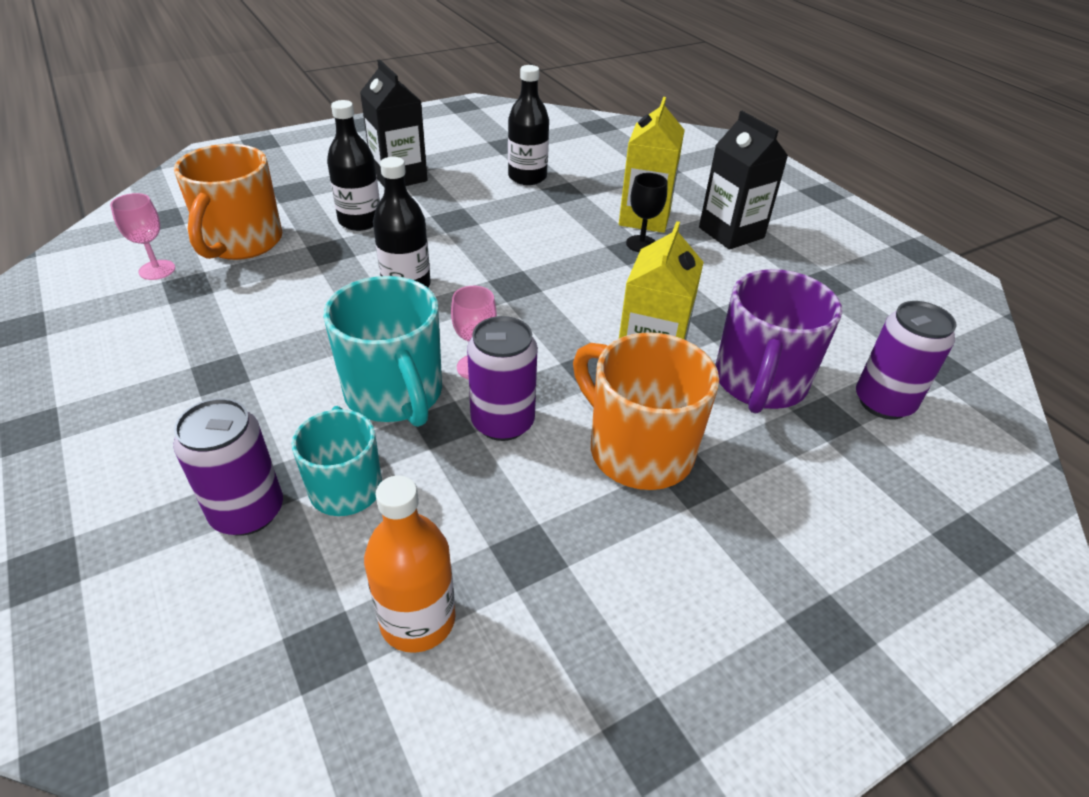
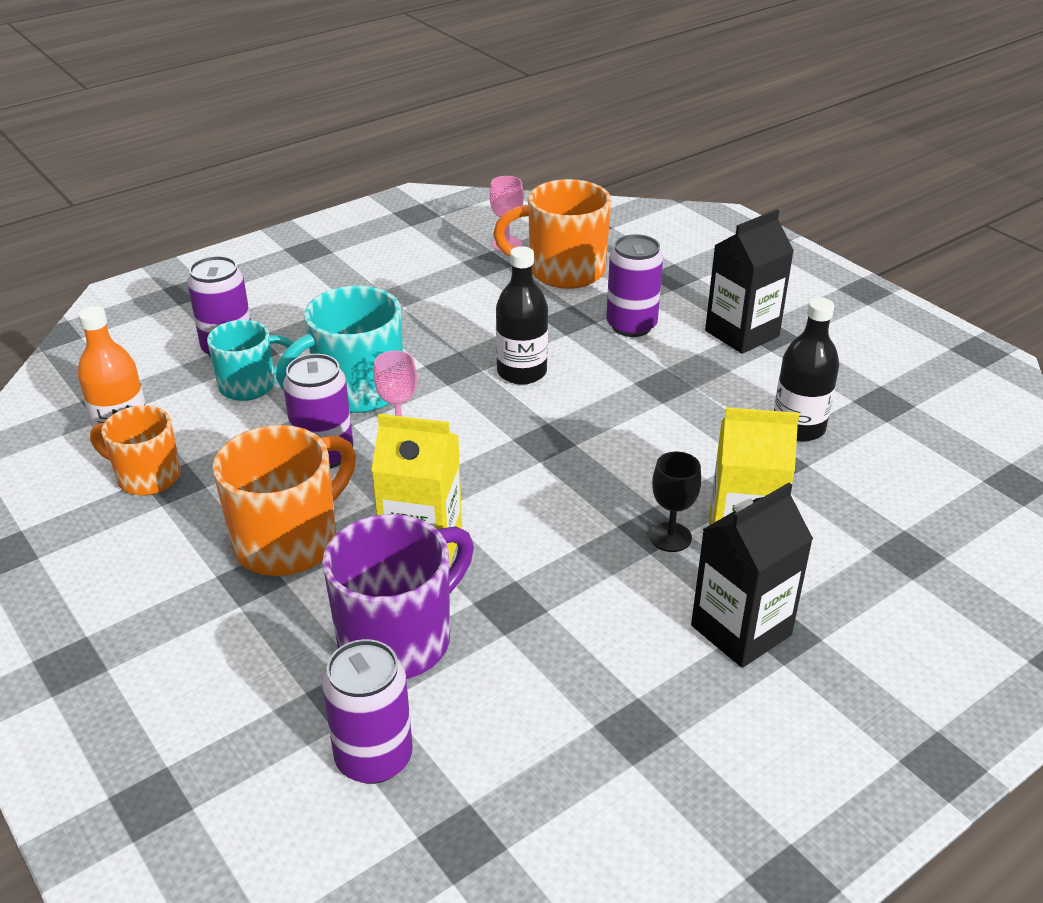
camera: 85 degrees right, 5 degrees down
(360, 221) = (631, 326): black bottle -> purple can
(511, 585) = (147, 477): none -> orange mug
(759, 383) = (398, 639): purple mug -> purple mug turned 120 degrees clockwise

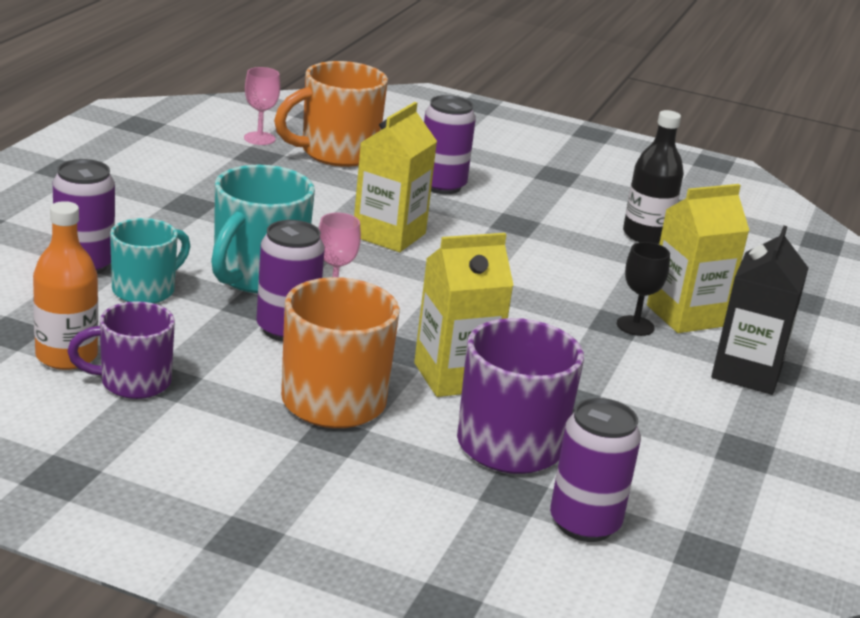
camera: 35 degrees left, 10 degrees down
(147, 477) = (133, 382): orange mug -> purple mug
(522, 372) = (389, 235): black bottle -> yellow carton
(742, 333) = (535, 178): black carton -> none

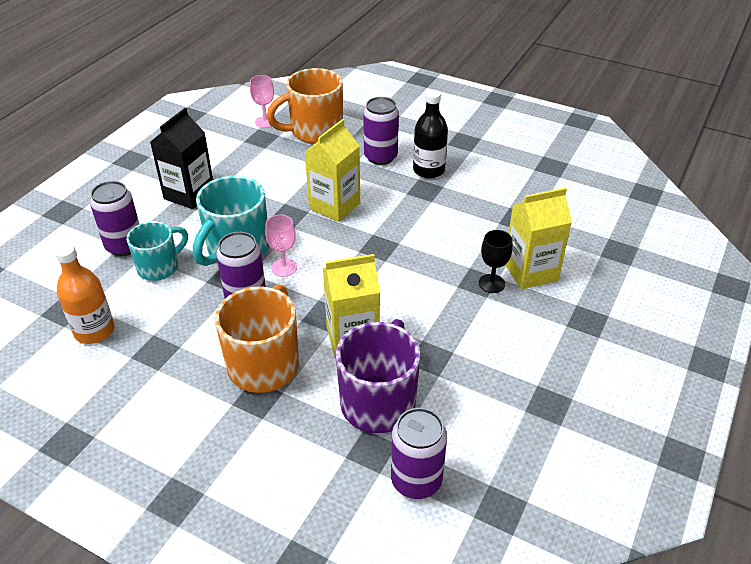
camera: 10 degrees right, 15 degrees up
(133, 382) = (132, 353): purple mug -> none
(646, 235) = (516, 194): black bottle -> black bottle (428, 170)
(746, 372) = (565, 325): black carton -> black carton (189, 194)

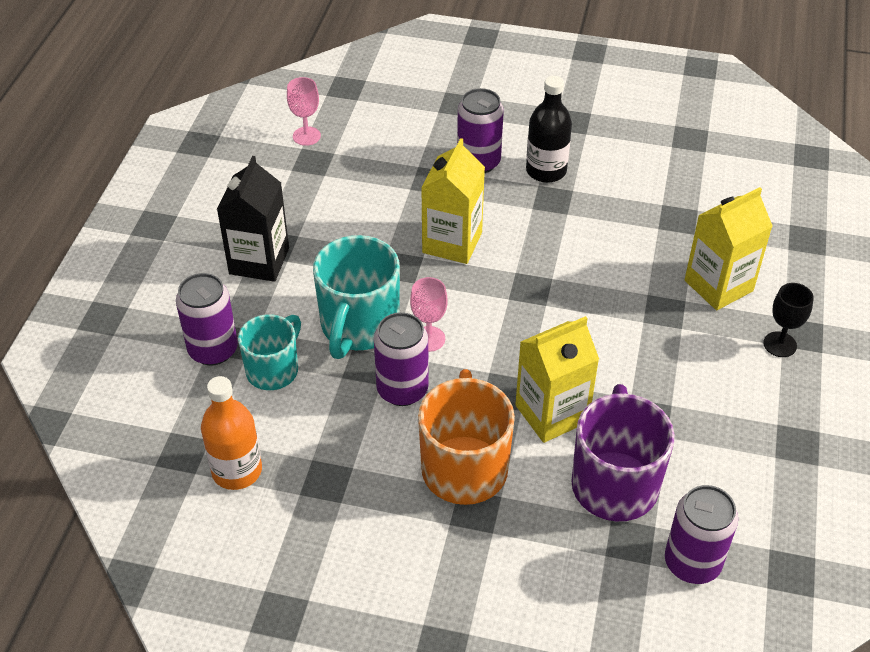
camera: 15 degrees left, 5 degrees up
(314, 131) = (378, 139): orange mug -> none
(491, 283) = (680, 310): black goblet -> black goblet (780, 344)

